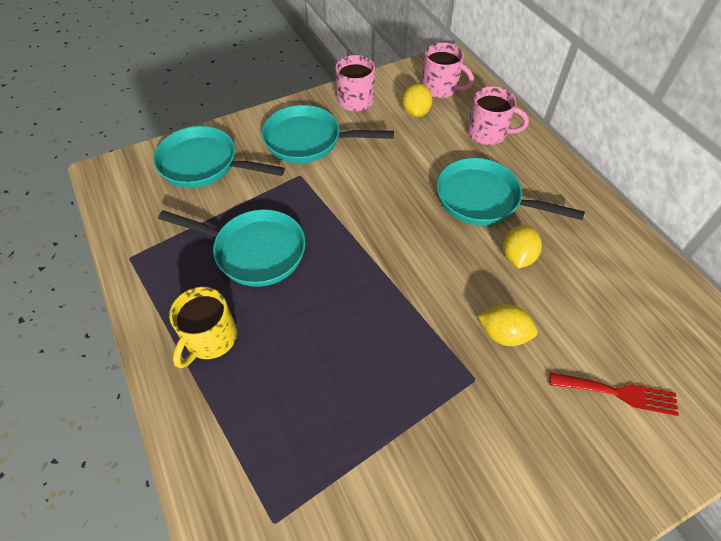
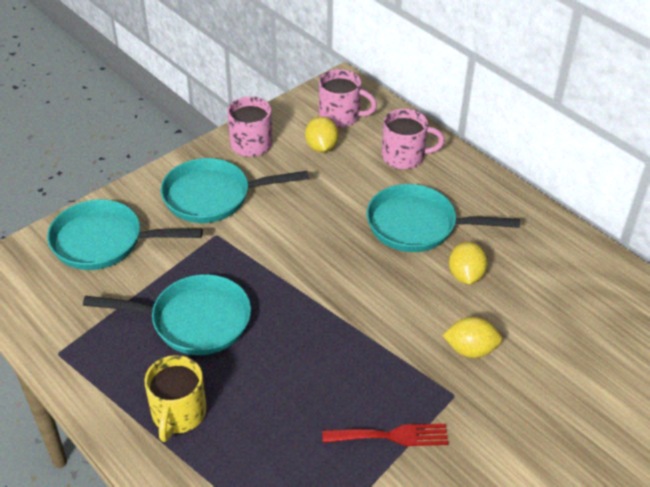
camera: 15 degrees left, 10 degrees down
(618, 393) = (588, 379): red fork -> red fork (391, 436)

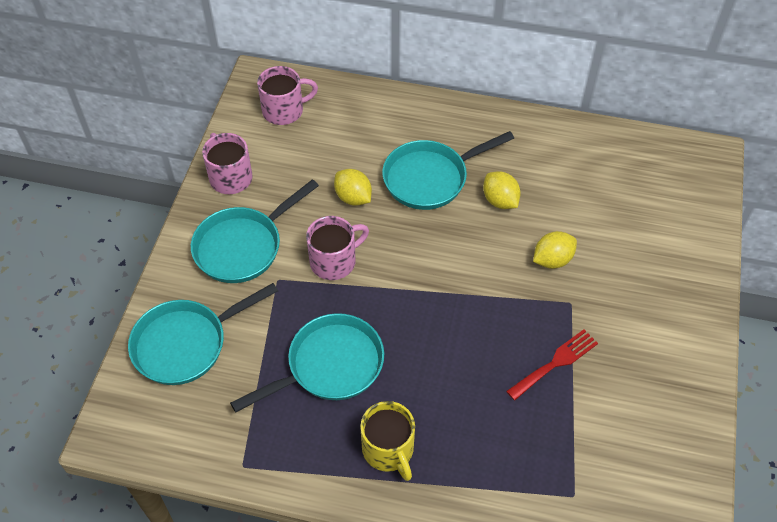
camera: 35 degrees left, 10 degrees up
(321, 147) = (293, 149): yellow lemon -> yellow lemon (353, 197)
(404, 157) = (368, 121): pink mug -> pink mug (334, 261)

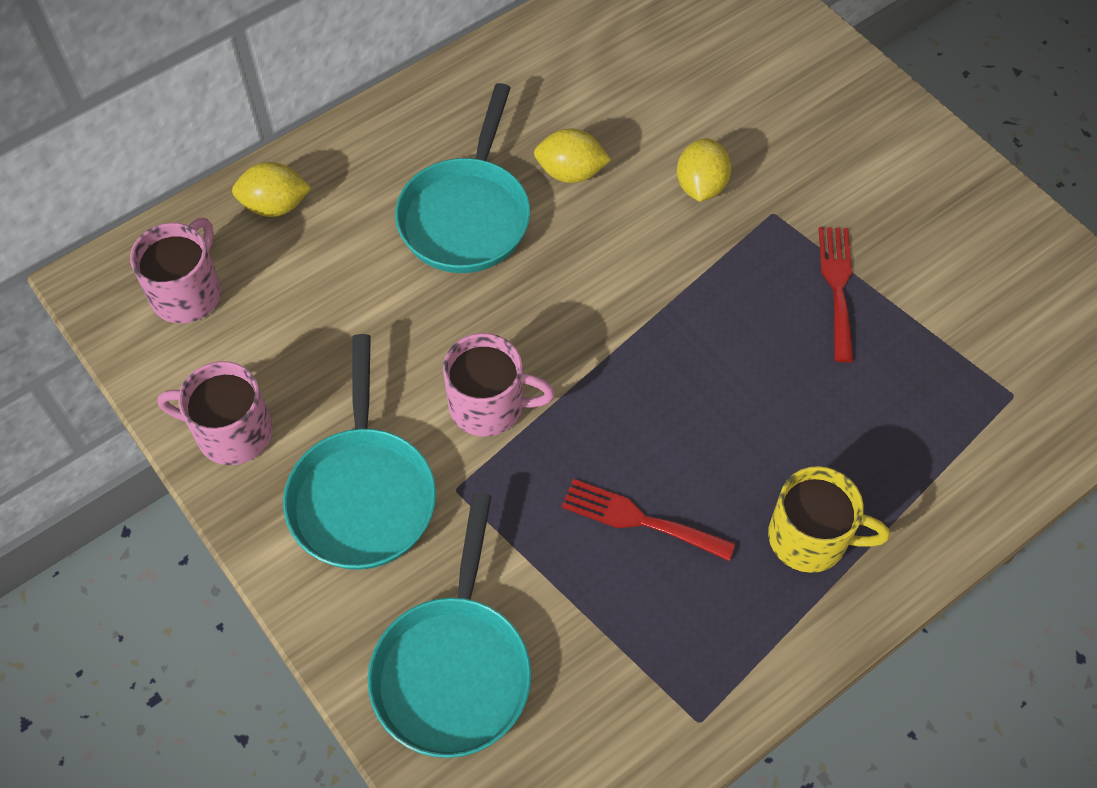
camera: 50 degrees left, 5 degrees up
(330, 366) = (639, 520): turquoise pan -> red fork
(334, 261) = (489, 405): pink mug -> pink mug turned 90 degrees clockwise
(353, 197) = (412, 316): yellow lemon -> yellow lemon (275, 206)

